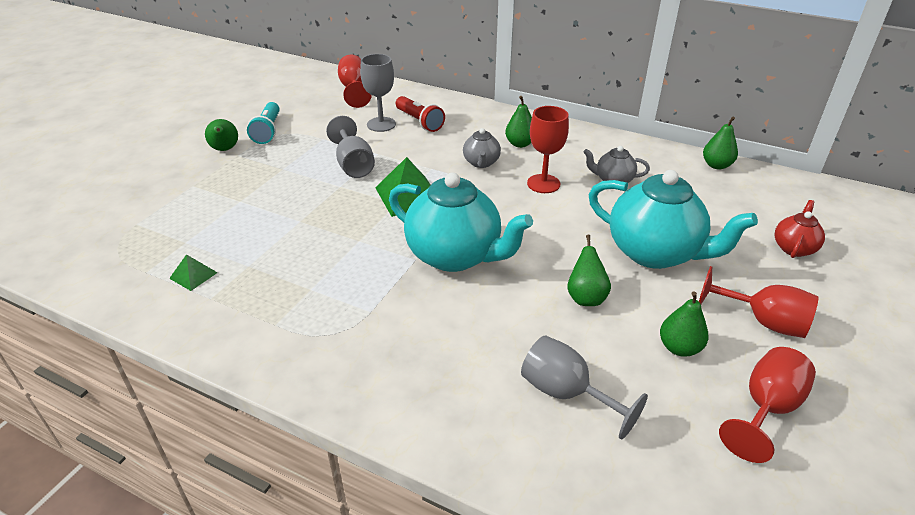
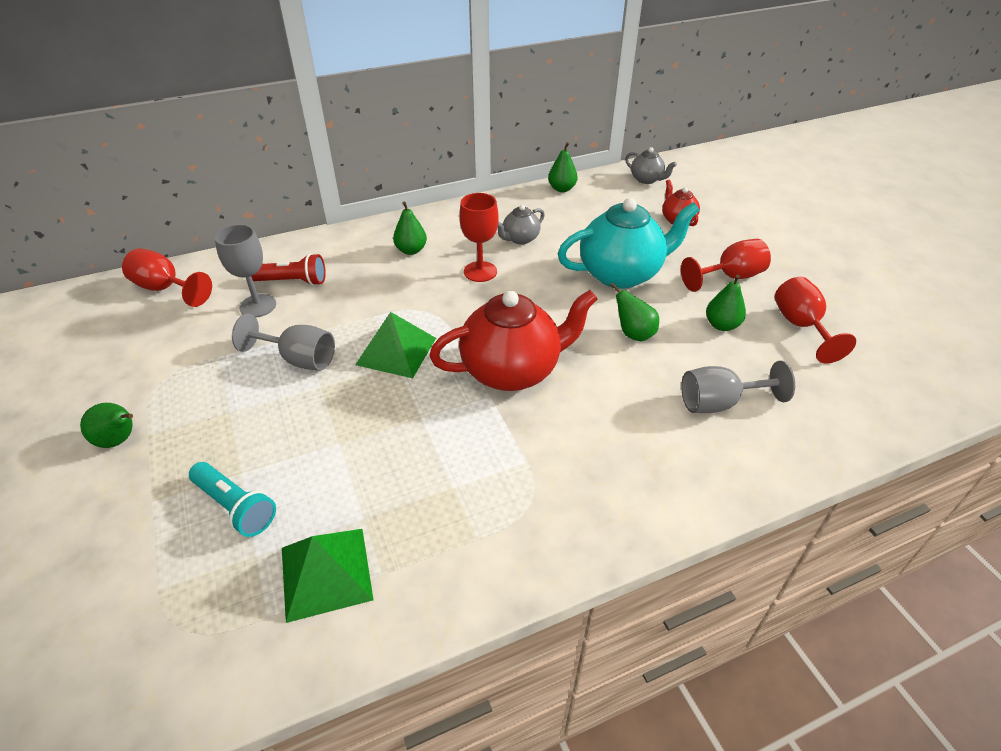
camera: 50 degrees left, 5 degrees up
(193, 275) = (326, 573): green pyramid -> green pyramid, size x1.91
(268, 131) = (138, 388): turquoise flashlight -> turquoise flashlight (236, 506)
(455, 256) = (512, 370): turquoise teapot -> red teapot
(481, 163) = (407, 285): grey teapot -> grey teapot (647, 179)

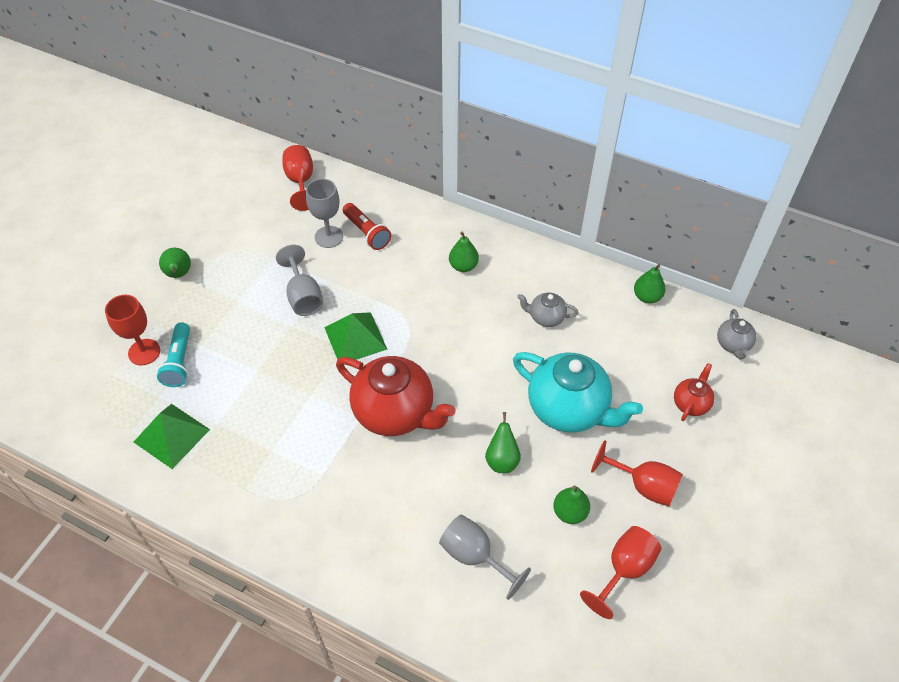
camera: 50 degrees right, 10 degrees up
(480, 272) = (480, 322): red goblet -> red goblet (144, 352)

